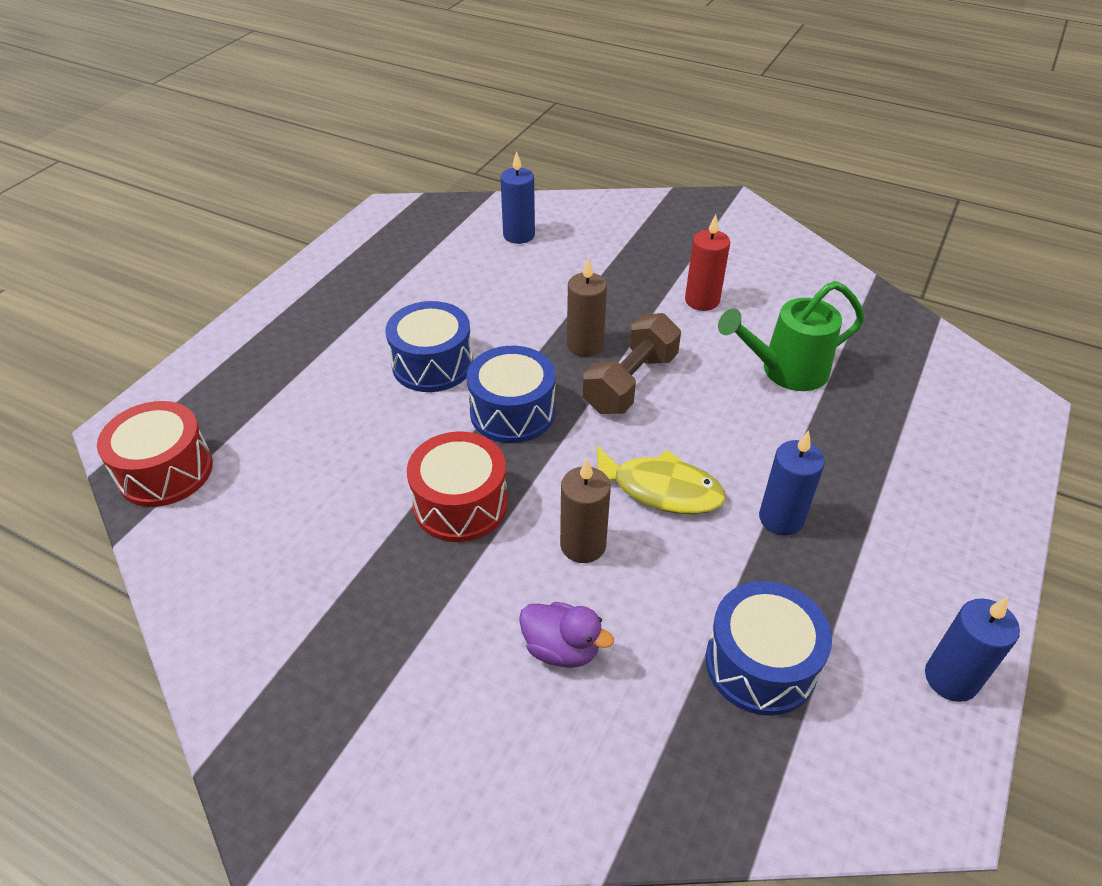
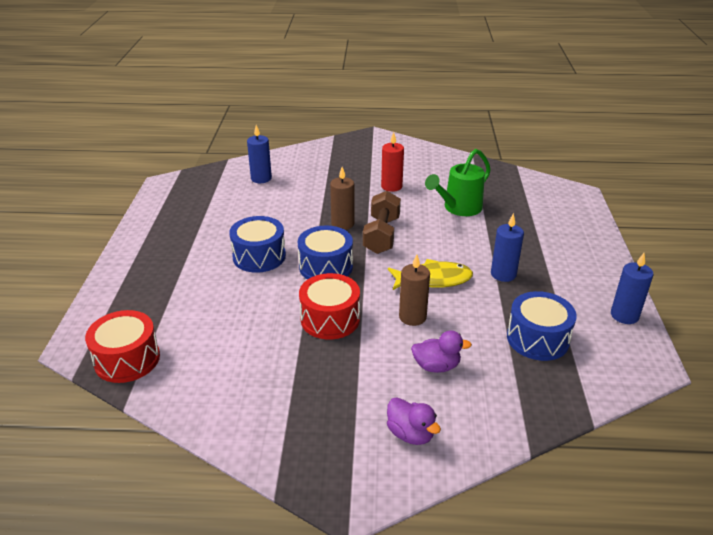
camera: 25 degrees left, 10 degrees down
(444, 754) = (410, 434): none -> purple duck

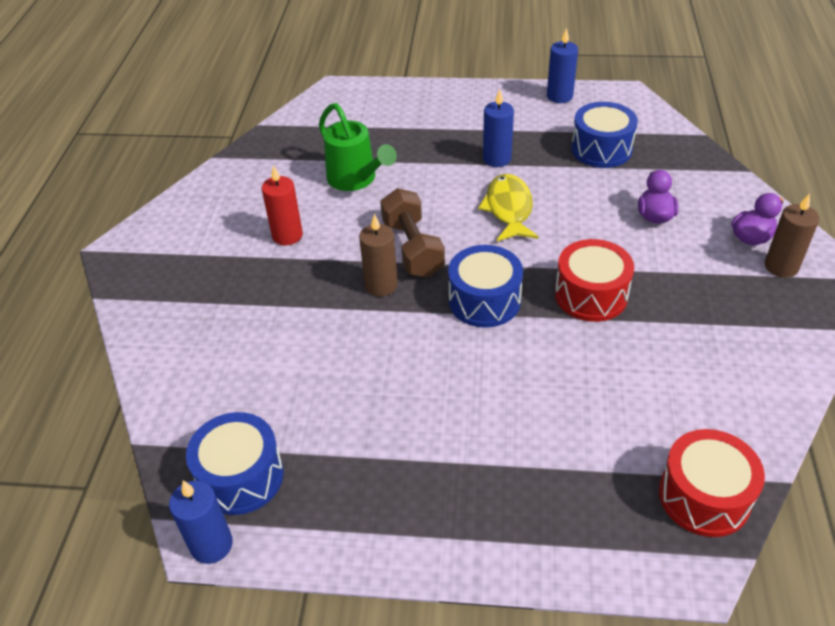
camera: 85 degrees left, 10 degrees up
(259, 256) = (459, 372): blue drum -> blue drum (240, 477)
(261, 178) = (225, 387): blue candle -> blue candle (211, 545)
(381, 235) = (412, 248): brown dumbbell -> brown dumbbell turned 60 degrees clockwise
(412, 317) = (578, 228): brown candle -> brown candle (781, 267)

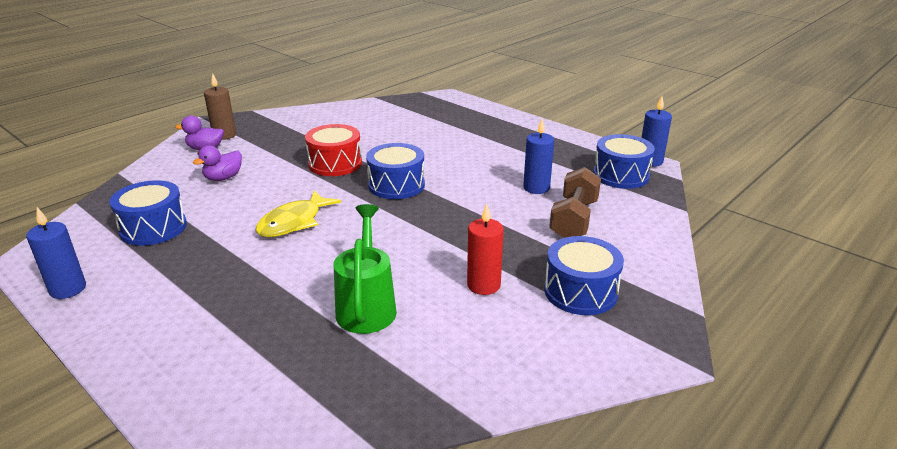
camera: 145 degrees left, 15 degrees down
(204, 269) = (580, 292): none -> blue drum
(381, 285) = (449, 219): brown candle -> none
(412, 248) = (397, 230): brown dumbbell -> brown dumbbell (574, 219)
(497, 159) = (231, 261): blue candle -> blue candle (536, 188)
(704, 496) = (411, 104): red drum -> none

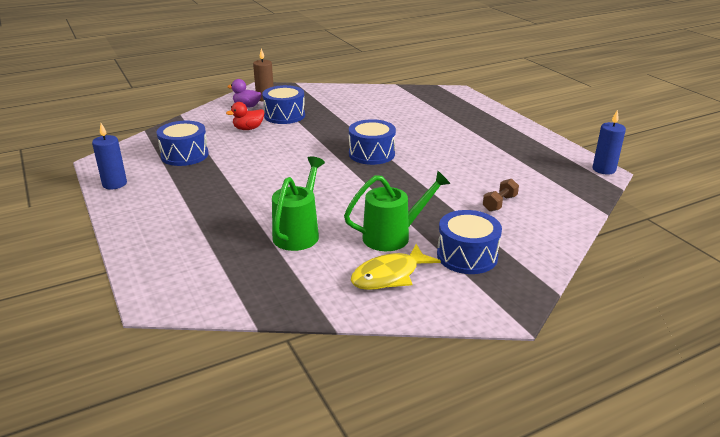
camera: 20 degrees right, 0 degrees up
(223, 178) = (248, 129): purple duck -> red duck
(294, 222) = (280, 167): yellow fish -> yellow fish (389, 275)
(335, 164) = (334, 131): red drum -> none
(483, 285) = (393, 236): red candle -> green watering can
(536, 188) = (484, 174): blue candle -> none
(574, 219) = (499, 203): brown dumbbell -> brown dumbbell, size x0.58
(621, 175) = (567, 176): blue drum -> blue drum (284, 115)

